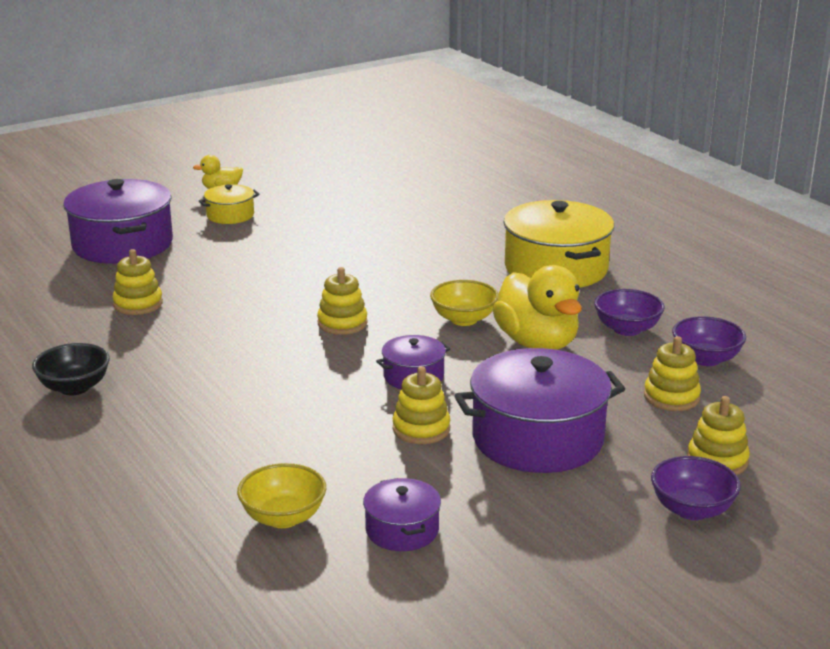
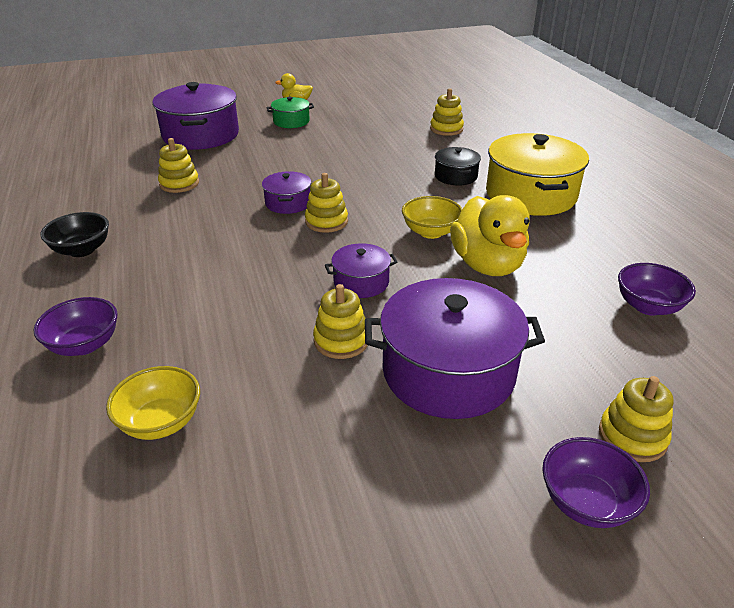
camera: 15 degrees right, 10 degrees up
(230, 215) = (291, 121): yellow pot -> green pot
(402, 530) = (263, 463): purple pot -> purple pot (288, 203)
(465, 258) = (455, 176): none -> black pot
(627, 329) = (577, 262): purple bowl -> purple bowl (84, 345)
(671, 397) = (601, 345): yellow stacking toy -> yellow stacking toy (446, 129)

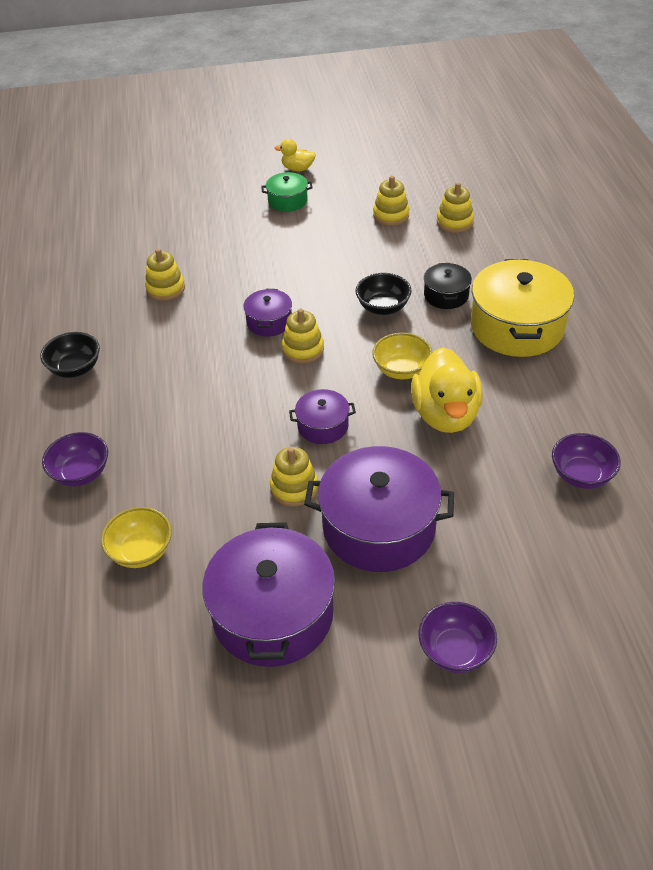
camera: 10 degrees right, 10 degrees up
(201, 135) = (190, 217): purple pot -> purple pot (273, 614)
(398, 187) = (383, 307): none -> black bowl
(632, 436) = (513, 601): yellow stacking toy -> yellow stacking toy (391, 215)

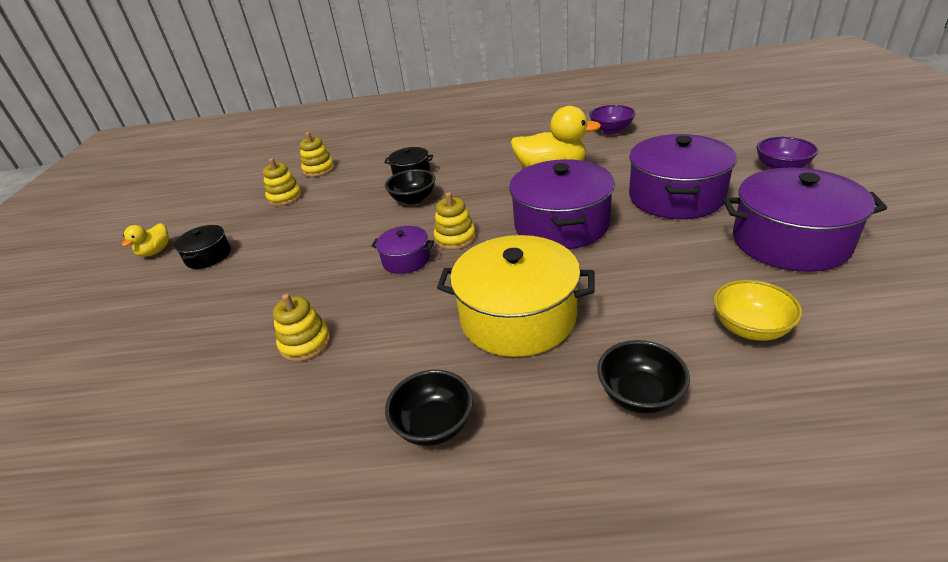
camera: 80 degrees left, 10 degrees down
(81, 473) = (639, 395): purple bowl -> black bowl
(287, 201) = (208, 256): green pot -> black pot
(294, 488) = (640, 236): yellow stacking toy -> none
(323, 426) = (561, 224): purple pot -> purple pot, size x2.00
(401, 370) = (497, 190): yellow bowl -> none
(517, 327) = (460, 148): yellow pot -> yellow pot (518, 317)

